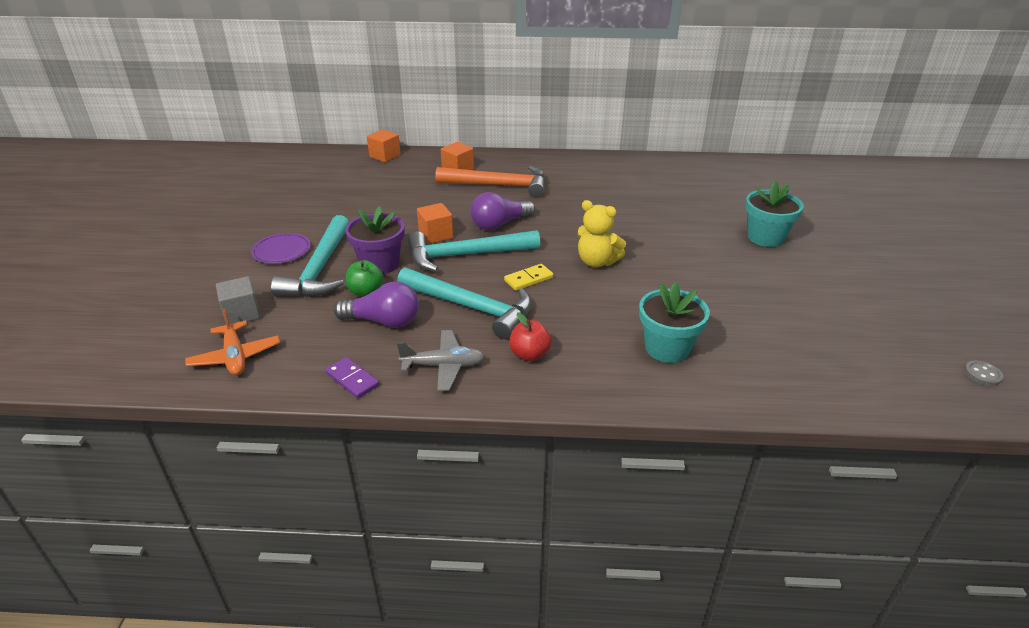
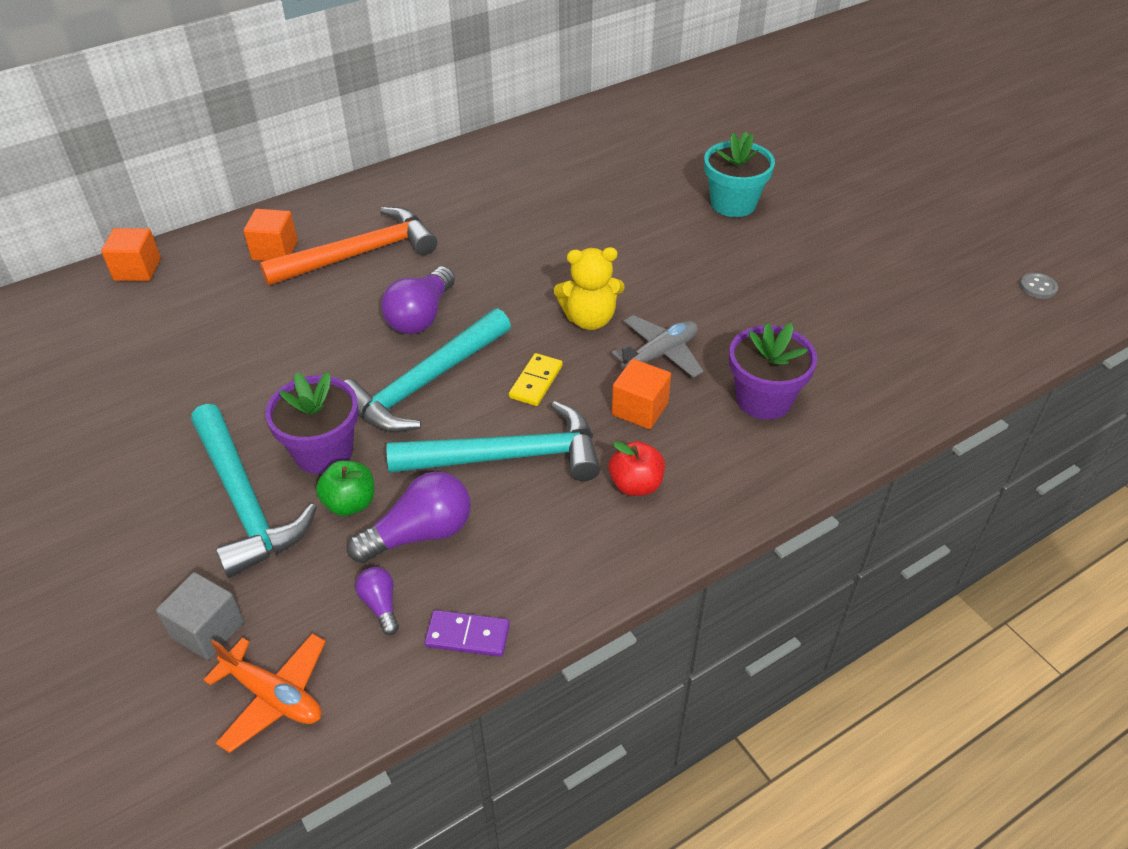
camera: 35 degrees left, 10 degrees up
(282, 251) = (153, 501): purple plate -> none
(327, 343) = (380, 605): none -> purple light bulb
(436, 235) = (353, 371): orange cube -> orange cube (640, 409)
(444, 366) = (557, 554): grey plane -> grey plane (660, 354)
(667, 348) = (764, 399): turquoise flower pot -> purple flower pot

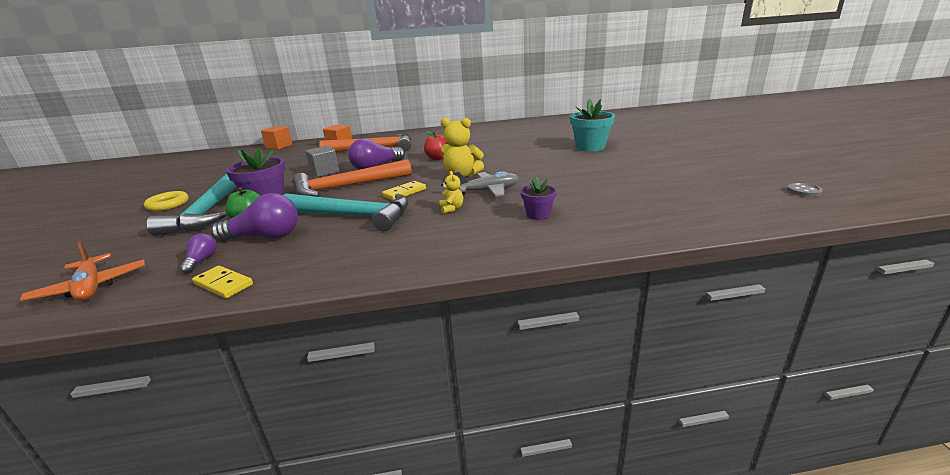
camera: 25 degrees right, 20 degrees down
(137, 497) = (168, 204): none -> yellow ring
(208, 630) = (113, 253): grey cube -> grey cube (325, 172)
(424, 384) = (346, 187): turquoise hammer -> orange hammer
(467, 636) = (223, 284): purple domino -> yellow domino
(636, 485) = (411, 238): red apple -> red apple (438, 158)
(640, 409) = (451, 209): orange cube -> yellow teddy bear
(764, 399) = (538, 215): purple flower pot -> purple flower pot, size x0.57

